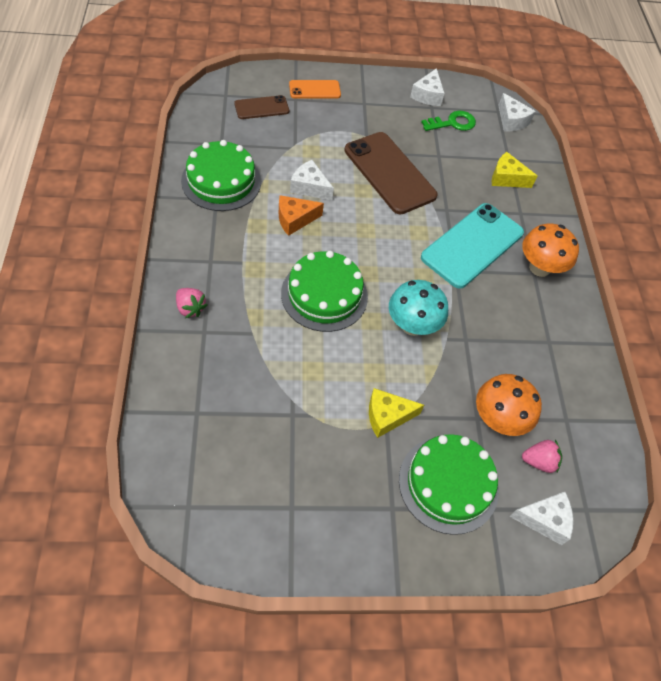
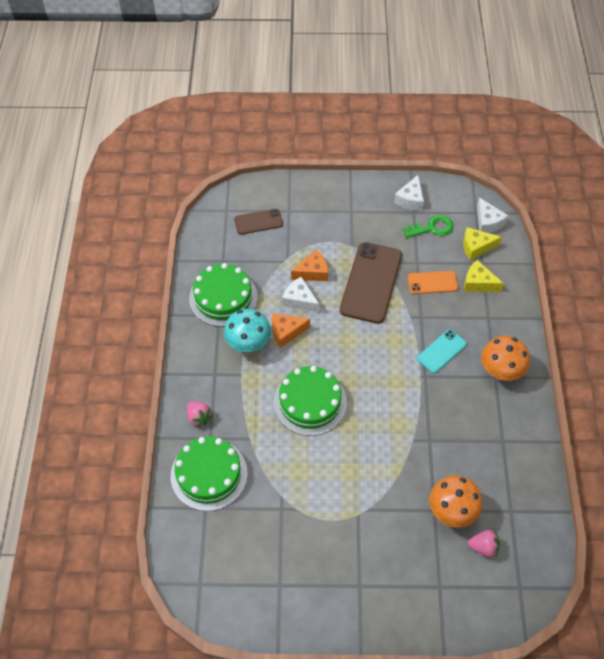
camera: 10 degrees right, 0 degrees up
(314, 90) = (306, 200): orange phone -> orange phone (432, 282)
(324, 160) = (312, 272): none -> orange cheese
(387, 416) = (359, 509): yellow cheese -> yellow cheese (476, 247)
(389, 173) = (371, 282): brown phone -> brown phone turned 45 degrees clockwise
(412, 325) = (384, 428): turquoise mushroom -> turquoise mushroom (248, 344)
(448, 484) = (406, 566): green cake -> green cake (209, 474)
(472, 245) = (441, 351): turquoise phone -> turquoise phone, size x0.53
(544, 520) = (483, 596): white cheese -> none

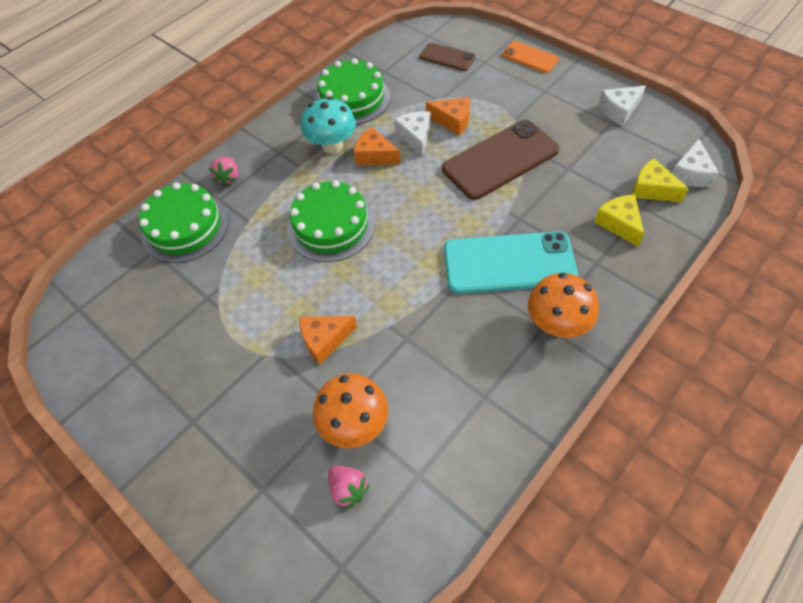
camera: 45 degrees right, 0 degrees up
(385, 477) = (325, 340): none -> orange cheese
(432, 228) = (617, 146): green key -> none
(432, 282) = (566, 195): orange phone -> orange phone (529, 57)
(441, 351) = (509, 263): turquoise phone -> turquoise phone, size x1.88

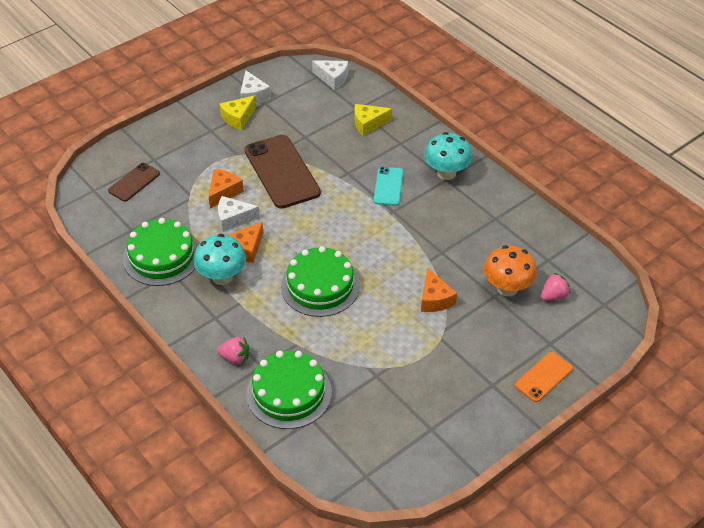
camera: 85 degrees left, 10 degrees down
(509, 263) = (388, 186): turquoise phone -> turquoise phone, size x0.53
(529, 57) = (162, 130): orange phone -> orange phone (543, 377)
(556, 324) = (446, 173): orange mushroom -> turquoise mushroom
(652, 189) = (341, 100): yellow cheese -> yellow cheese (238, 118)

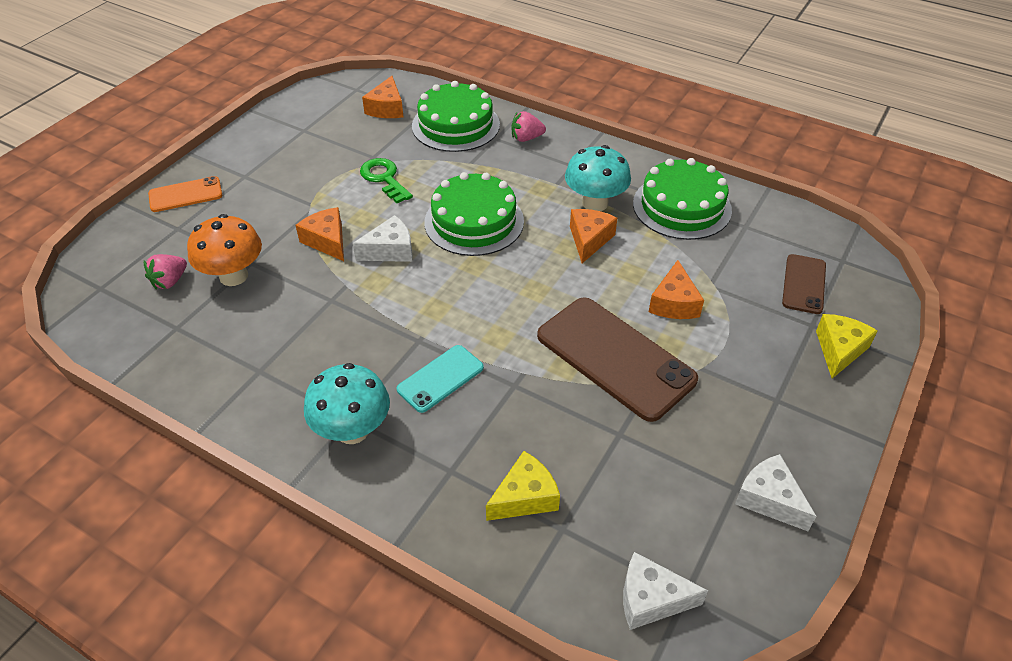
camera: 160 degrees right, 0 degrees up
(233, 219) = (632, 271): white cheese -> white cheese (390, 250)
(238, 118) = (755, 439): yellow cheese -> yellow cheese (839, 350)
(344, 436) = (387, 108): none -> orange cheese
(374, 347) = (384, 178): none -> green key
(388, 186) = (440, 378): turquoise phone -> turquoise phone turned 60 degrees clockwise
(543, 377) = (185, 195): orange phone -> orange phone turned 45 degrees clockwise

